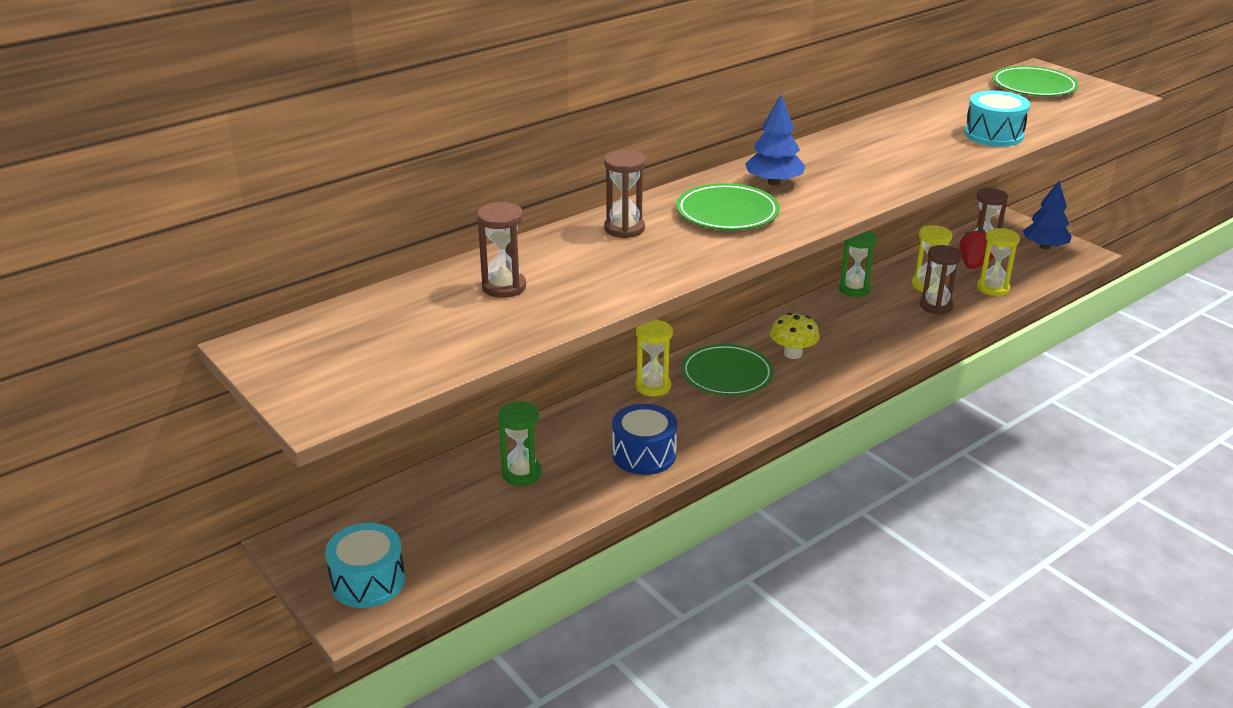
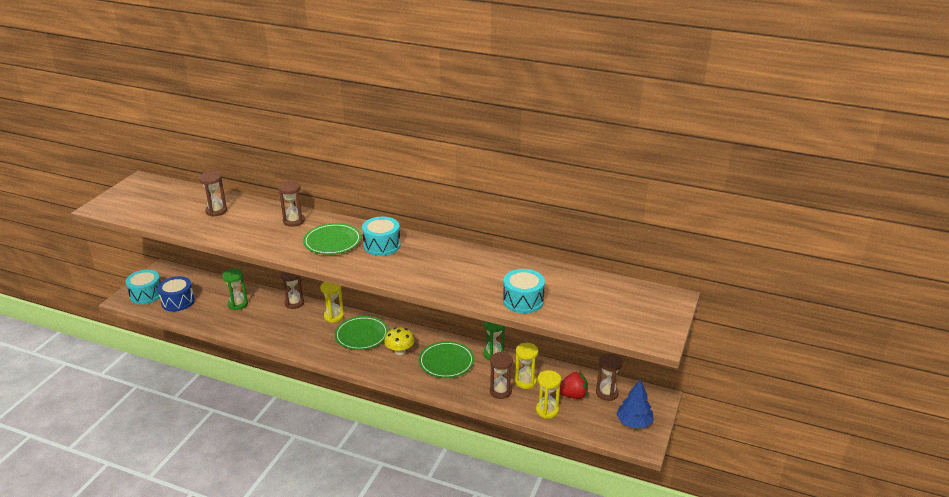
camera: 60 degrees right, 0 degrees up
(578, 414) = (294, 303): none -> brown hourglass
(644, 454) = (272, 332): blue drum -> blue drum (178, 301)
(774, 182) = (382, 245): blue tree -> turquoise drum
(1033, 86) = (634, 301): green plate -> green plate (446, 362)

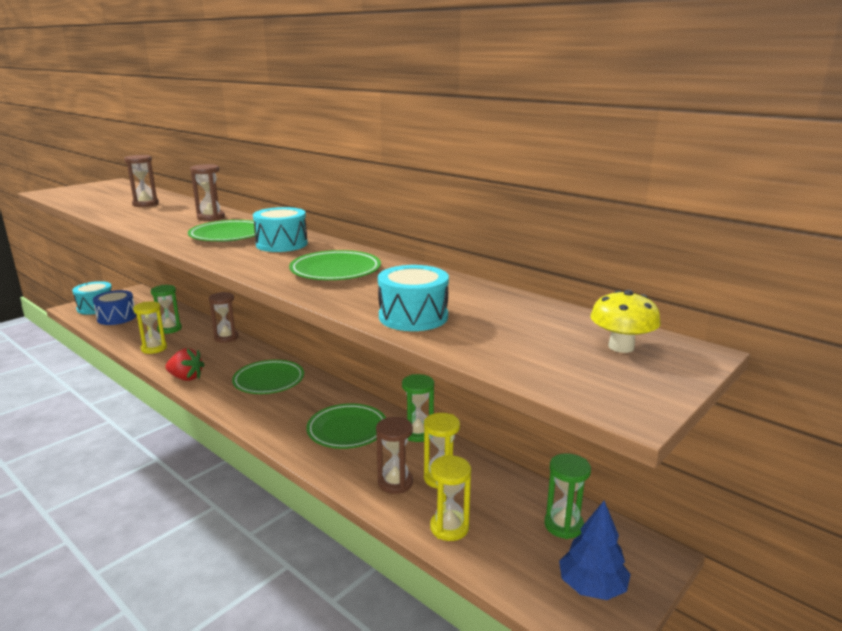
camera: 20 degrees right, 10 degrees down
(334, 316) = (255, 356): yellow hourglass -> yellow hourglass (154, 348)
(400, 351) = (298, 405): yellow mushroom -> yellow mushroom (621, 347)
(444, 267) = (335, 270): none -> green plate
(572, 395) = (504, 515): red strawberry -> red strawberry (186, 378)
(607, 393) = (563, 525): brown hourglass -> green hourglass

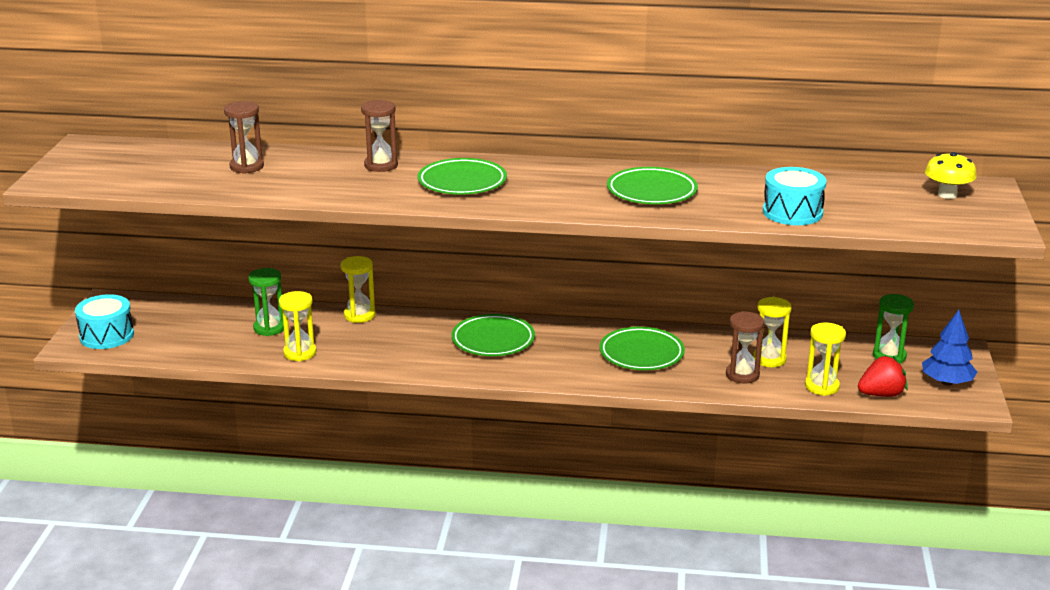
camera: 35 degrees left, 5 degrees up
(117, 317) = (167, 337): blue drum -> none
(186, 378) = (403, 367): red strawberry -> red strawberry (881, 394)
(226, 337) = (359, 315): brown hourglass -> yellow hourglass
(282, 244) = (539, 177): turquoise drum -> none
(418, 433) = (702, 335): green hourglass -> none

